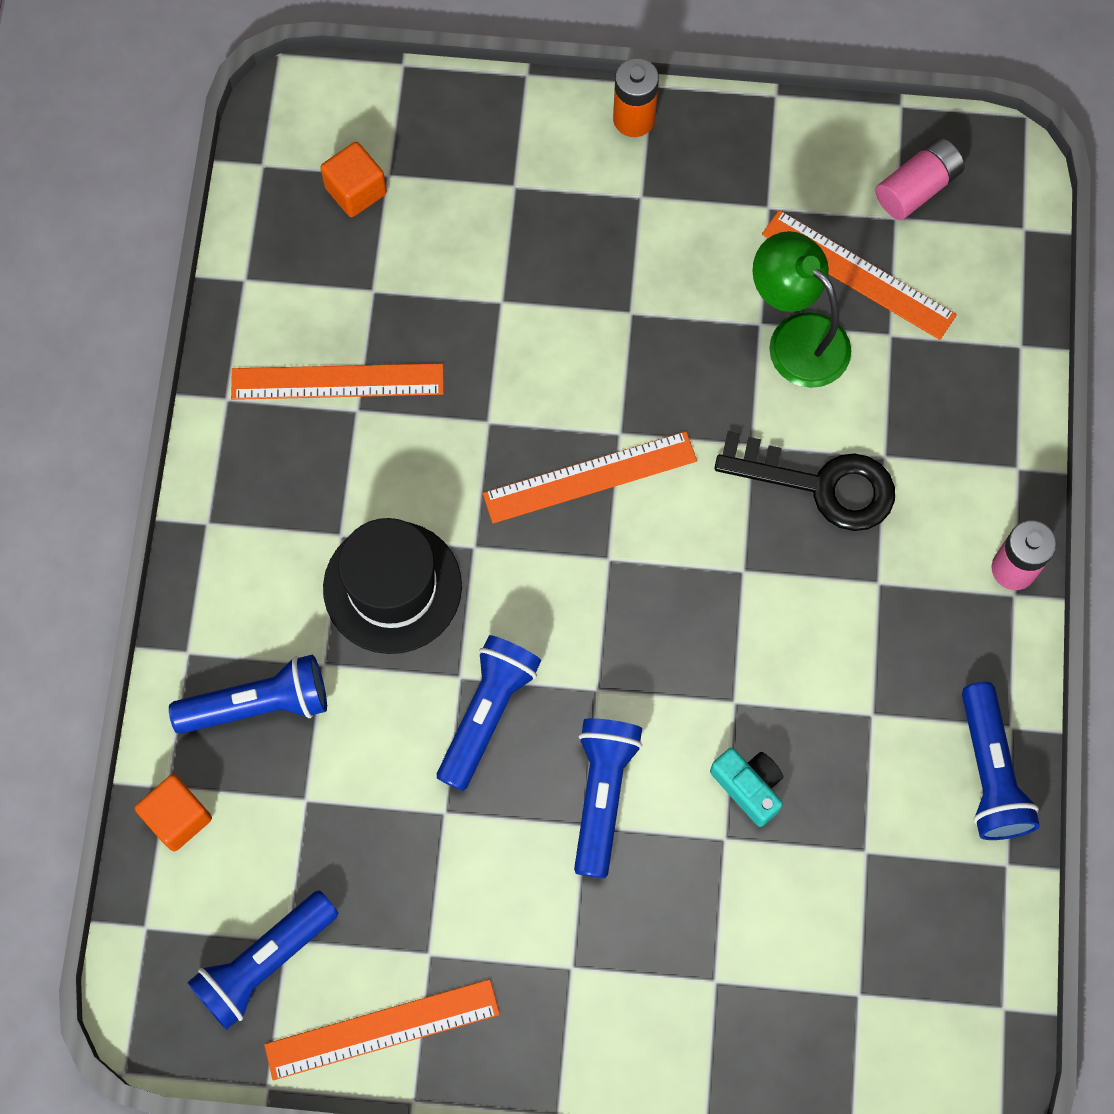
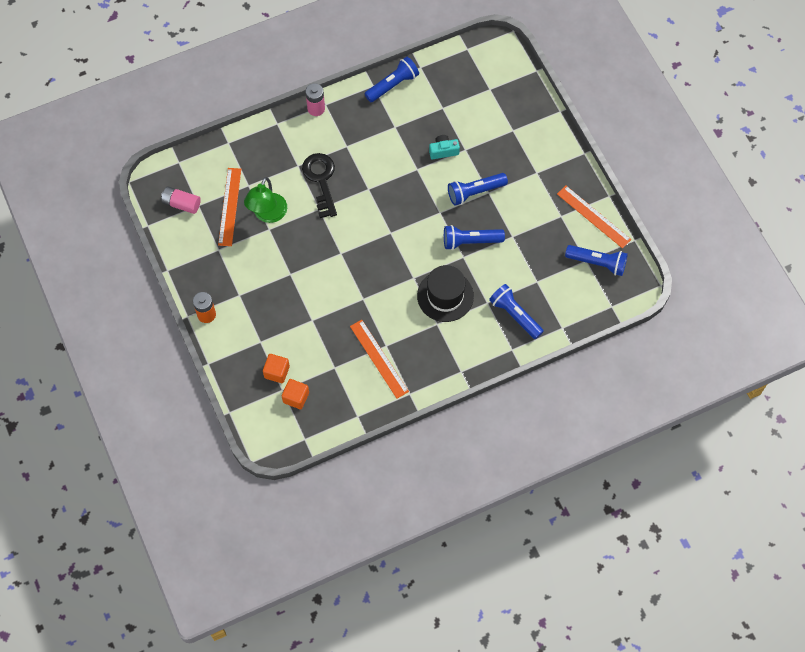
camera: 120 degrees left, 5 degrees down
(178, 818) = (570, 317): orange cube -> orange cube (277, 372)
(590, 477) = (364, 254): orange ruler -> none
(749, 787) = (443, 151): turquoise camera -> turquoise camera turned 60 degrees clockwise

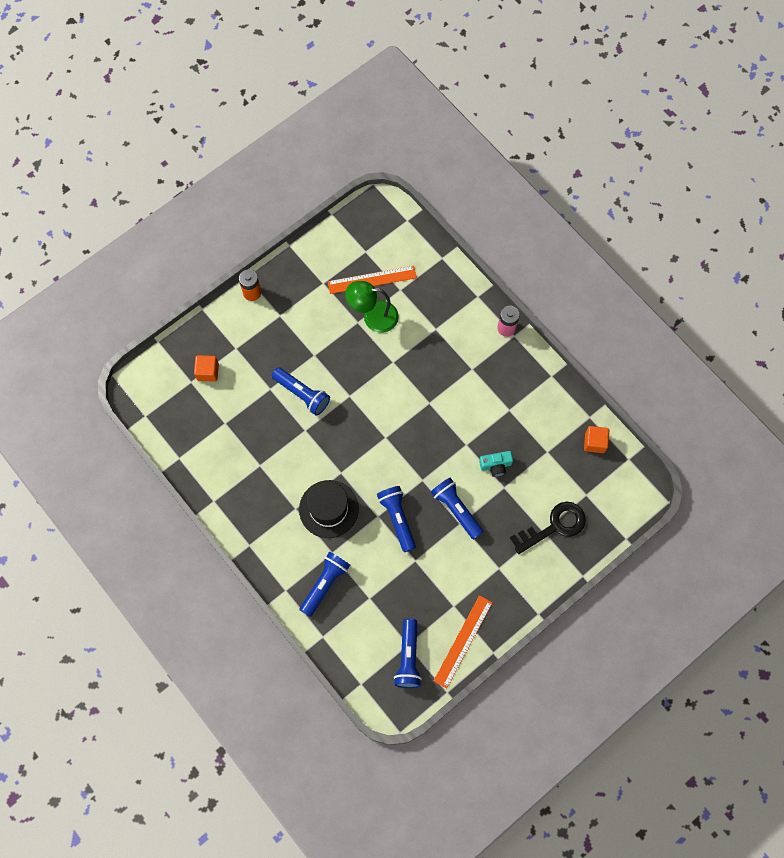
camera: 75 degrees right, 5 degrees up
(181, 204) = (362, 236): pink battery -> none
(296, 397) = (185, 396): orange cube -> orange cube (594, 442)
(321, 180) = (425, 355): black key -> black key (554, 526)
(379, 358) = (244, 462): orange ruler -> none
(392, 85) = (558, 395): blue flashlight -> blue flashlight (302, 394)
(443, 151) = (496, 465): turquoise camera -> turquoise camera turned 105 degrees clockwise

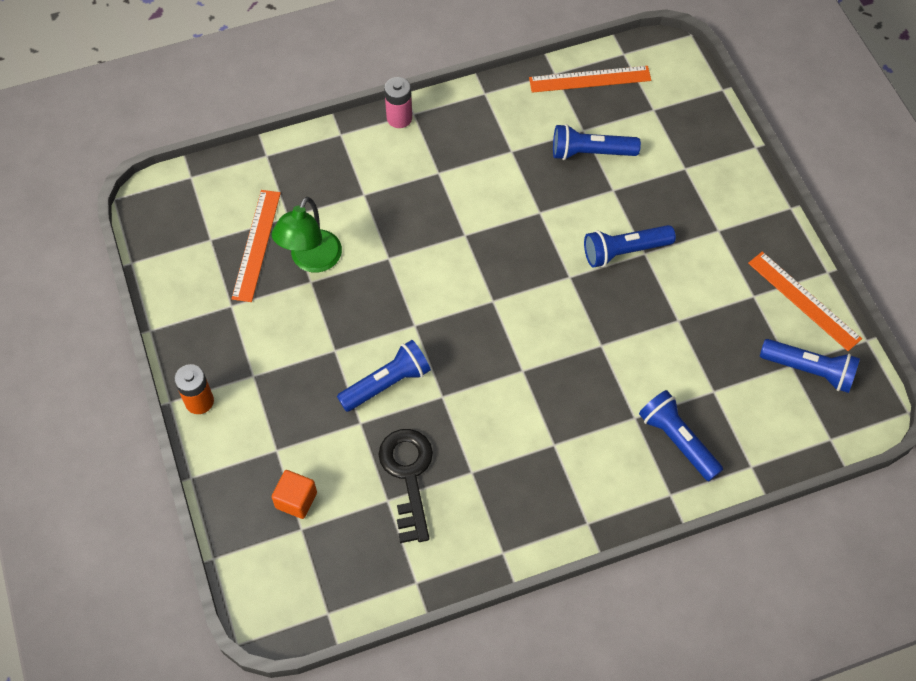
camera: 70 degrees left, 10 degrees down
(328, 509) = (570, 402): black hat -> none
(397, 519) = (614, 322): blue flashlight -> blue flashlight (590, 152)
(496, 465) = (581, 189): turquoise camera -> none
(554, 526) = (683, 155): black key -> black key (408, 476)
(594, 442) = (590, 79): orange cube -> orange ruler

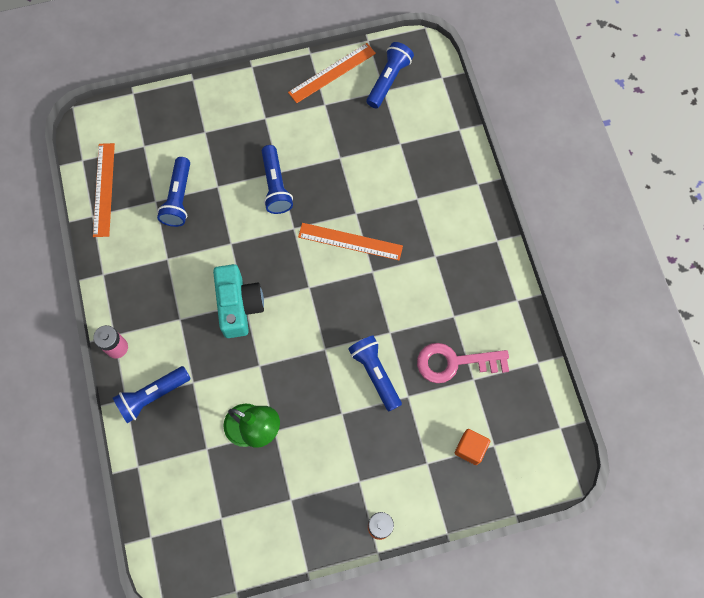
camera: 85 degrees left, 10 degrees up
(256, 245) = (232, 477): orange ruler -> orange ruler (350, 241)
(408, 476) = (454, 362): black key -> pink key
(461, 229) = (239, 306): none -> turquoise camera
(677, 440) = (437, 173): blue flashlight -> blue flashlight (152, 396)

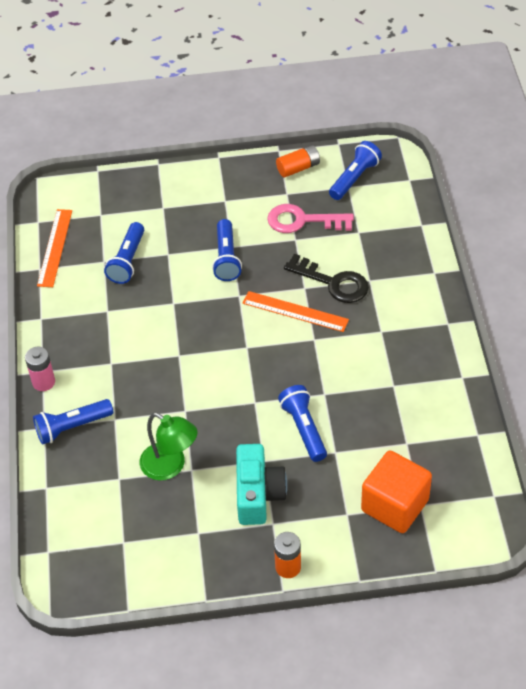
camera: 10 degrees right, 20 degrees down
(239, 306) = (172, 357): turquoise camera -> turquoise camera (258, 494)
(332, 73) = (298, 168): orange ruler -> orange battery
(382, 204) = (333, 282): none -> black key
(454, 362) = (389, 426): pink key -> pink key (303, 221)
(470, 448) = (395, 505): orange cube -> orange cube, size x1.89

